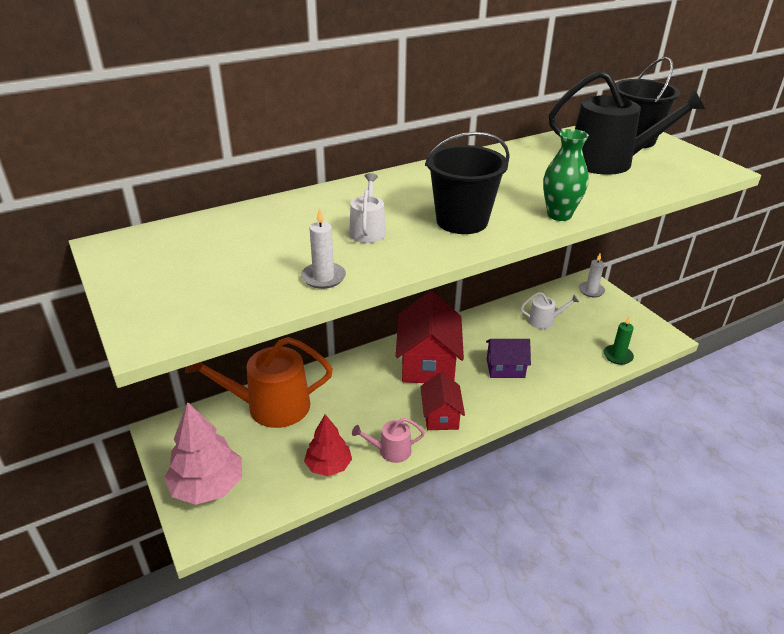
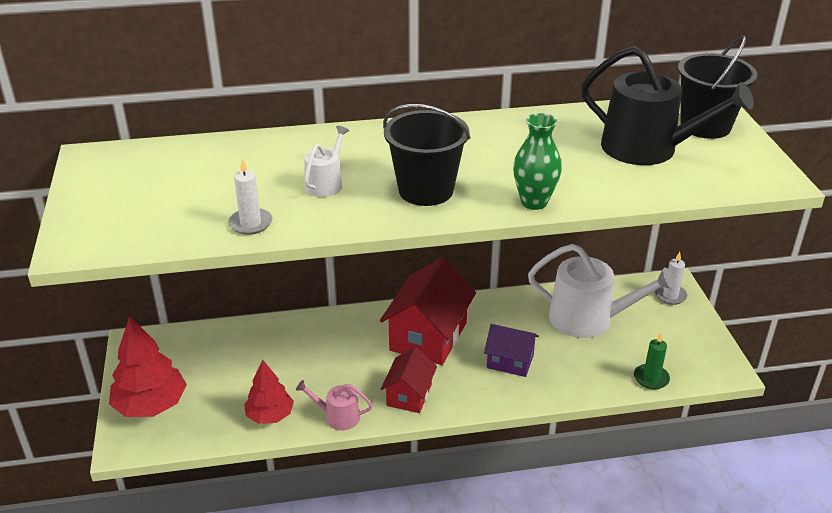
camera: 20 degrees right, 0 degrees up
(207, 486) = (151, 405): pink tree -> red tree
(270, 406) = (245, 343): orange watering can -> none
(544, 321) = (589, 319): white watering can -> white watering can, size x2.05

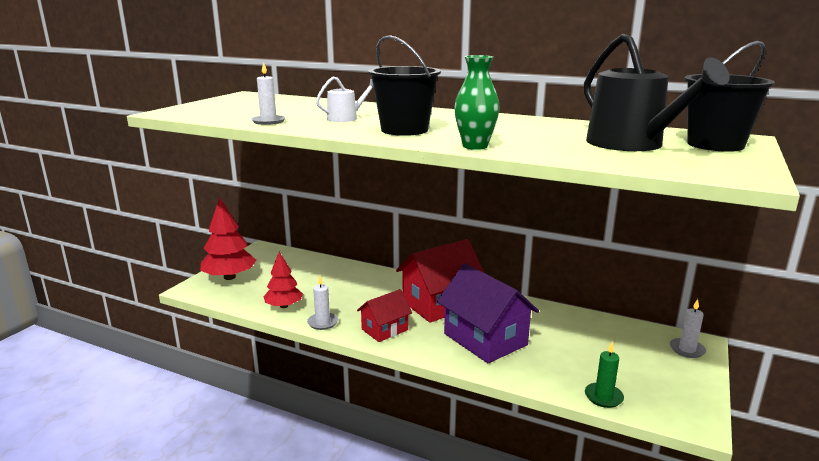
camera: 35 degrees right, 15 degrees down
(338, 417) = (322, 322): pink watering can -> white candle
(510, 361) = (485, 339): purple house -> purple house, size x1.75
(589, 319) = (586, 338): white watering can -> none

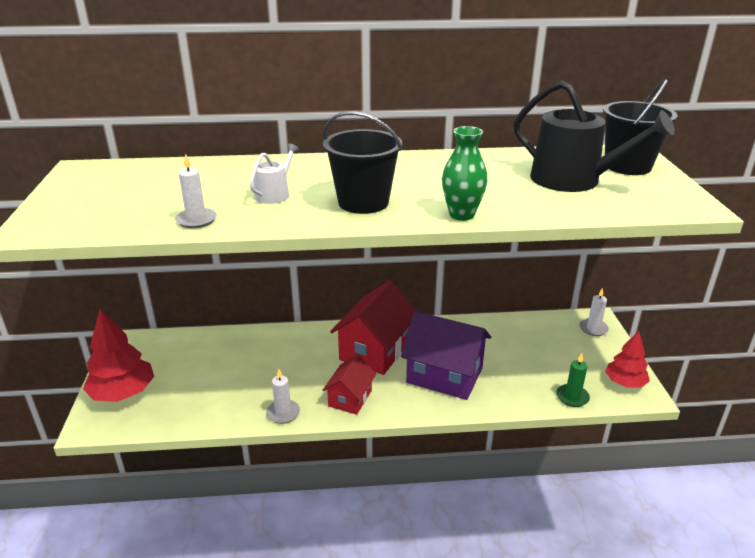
camera: 30 degrees left, 10 degrees up
(284, 306) = (223, 408): red tree -> red tree (624, 383)

